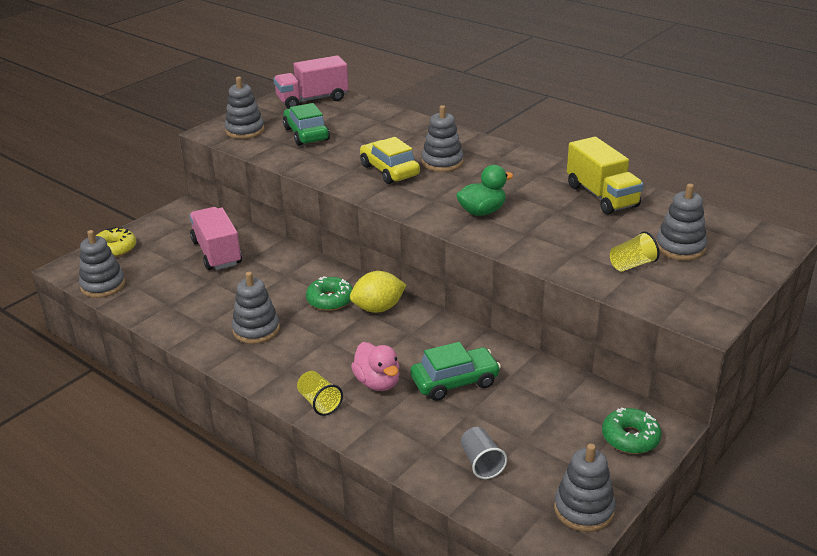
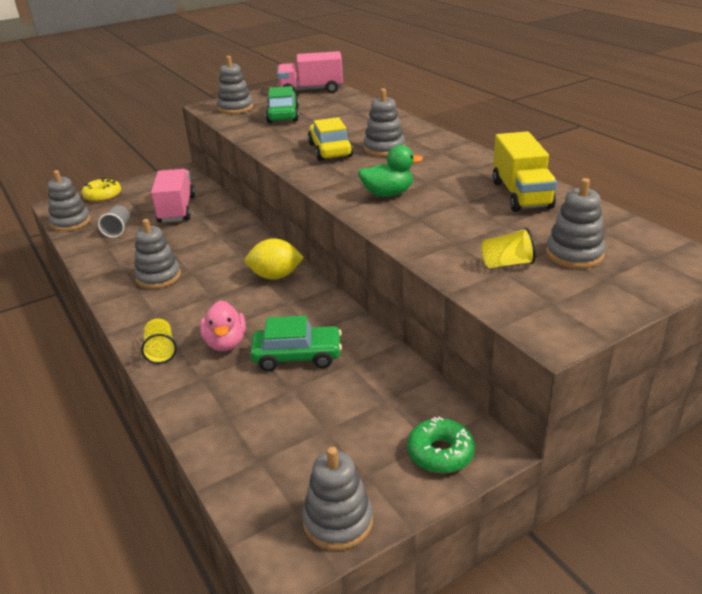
camera: 20 degrees right, 0 degrees up
(330, 300) = (239, 262): green donut -> none
(481, 463) = (266, 443): grey cup -> grey cup (118, 230)

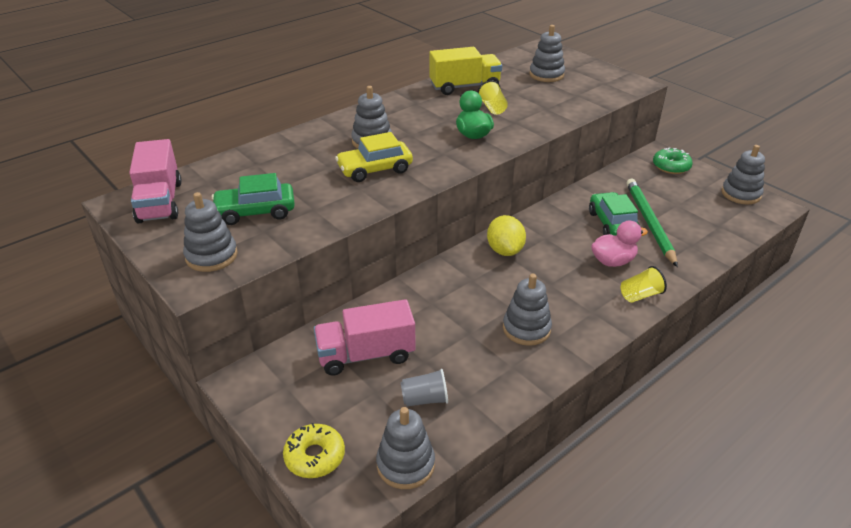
camera: 100 degrees left, 5 degrees up
(289, 389) = (649, 223): none -> green pencil
(507, 263) = (566, 93): yellow cup -> yellow cup (492, 108)

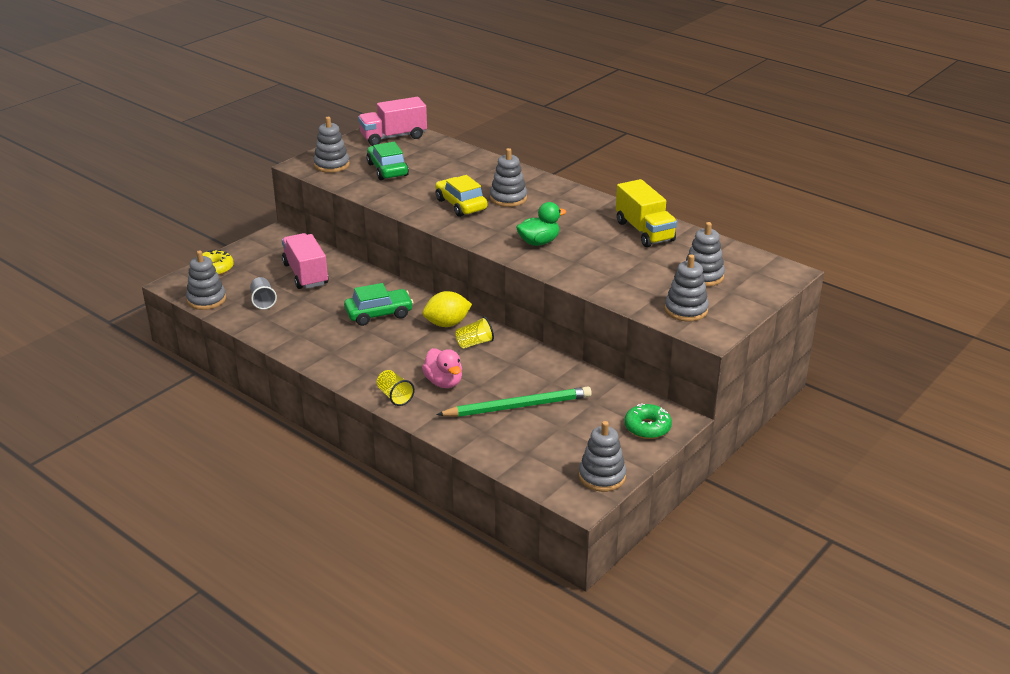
camera: 80 degrees right, 5 degrees down
(492, 108) = (601, 249): yellow cup -> yellow cup (474, 343)
(526, 329) = (341, 339): grey stacking toy -> grey stacking toy (686, 310)
(612, 224) = (508, 383): green car -> green car (379, 314)

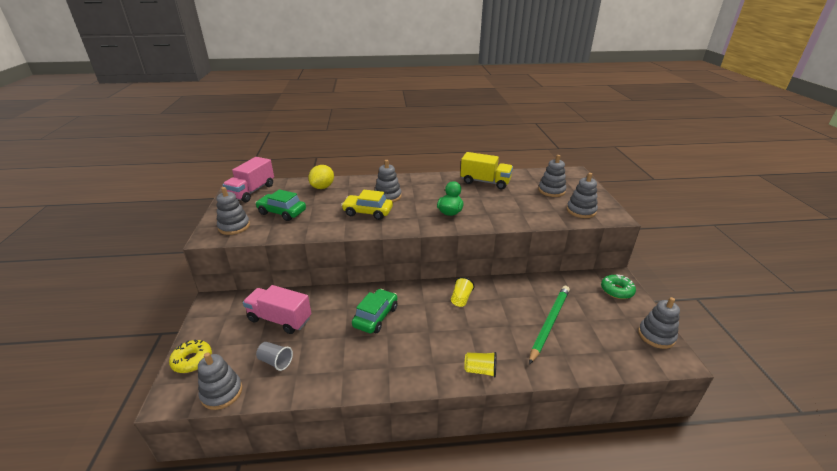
camera: 45 degrees left, 0 degrees up
(444, 382) = (489, 337): pink duck -> none
(447, 324) = (426, 296): yellow lemon -> yellow lemon (322, 187)

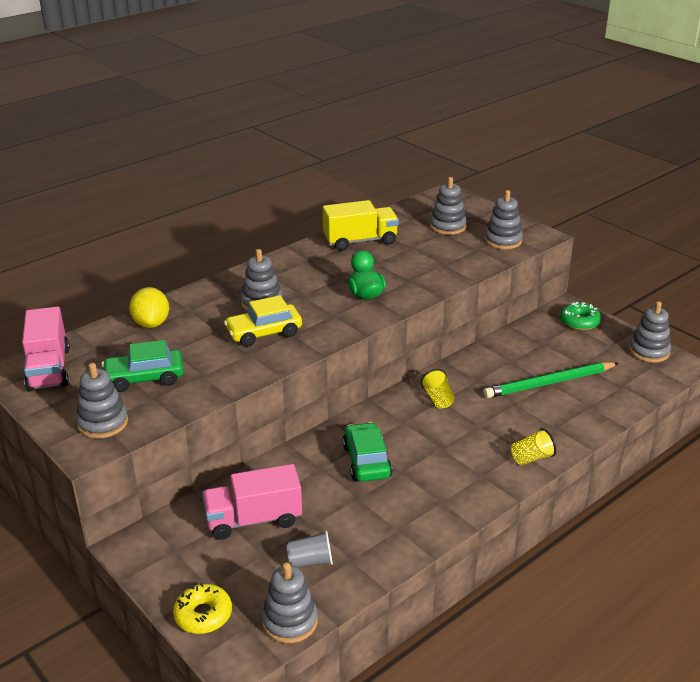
camera: 35 degrees left, 0 degrees up
(549, 323) = (549, 383): green pencil -> green pencil turned 105 degrees counterclockwise

